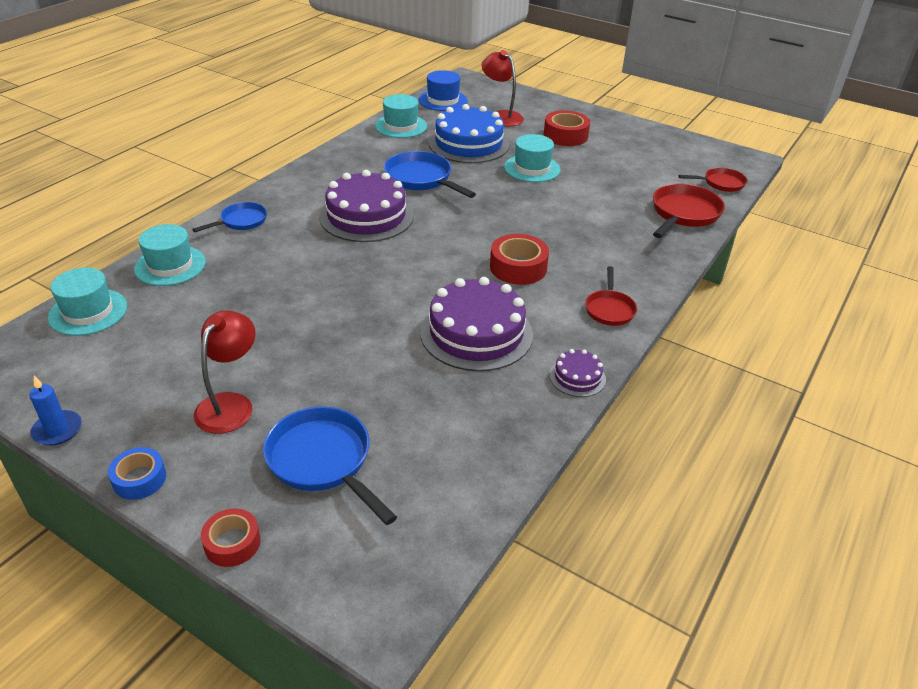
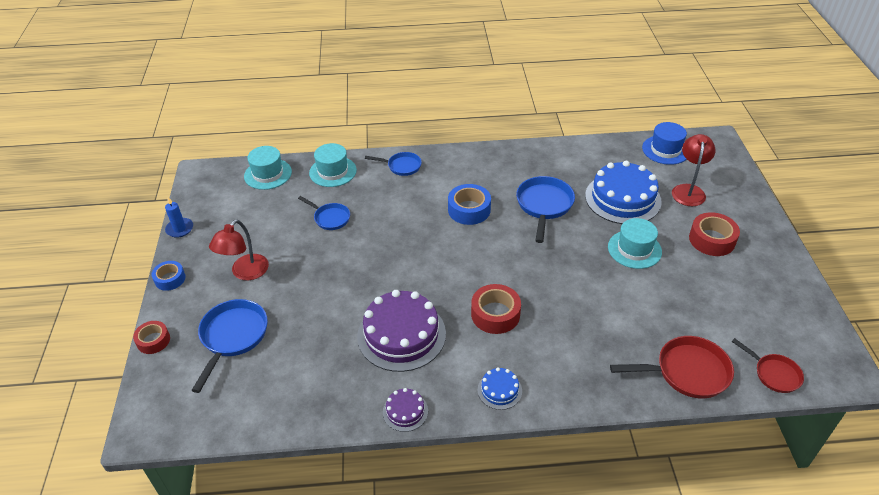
camera: 55 degrees right, 5 degrees up
(230, 404) = (245, 273): red lamp -> red lamp turned 135 degrees clockwise
(241, 301) = (330, 218): none -> blue pan
(366, 216) = (469, 210): purple cake -> blue tape
(401, 126) = (598, 154): turquoise hat -> none
(609, 309) = (499, 390): red pan -> blue cake

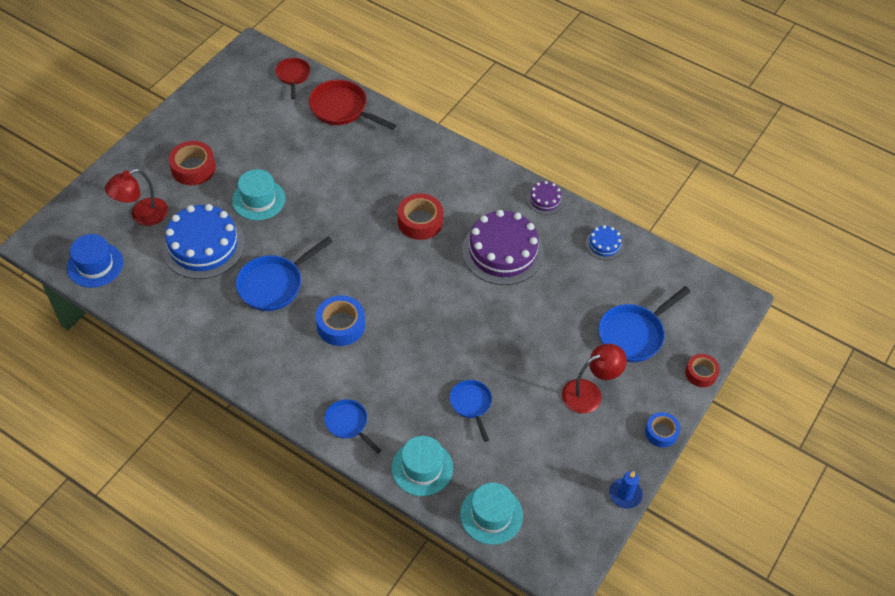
camera: 145 degrees left, 10 degrees up
(499, 390) = (471, 173): blue cake -> blue cake (604, 244)

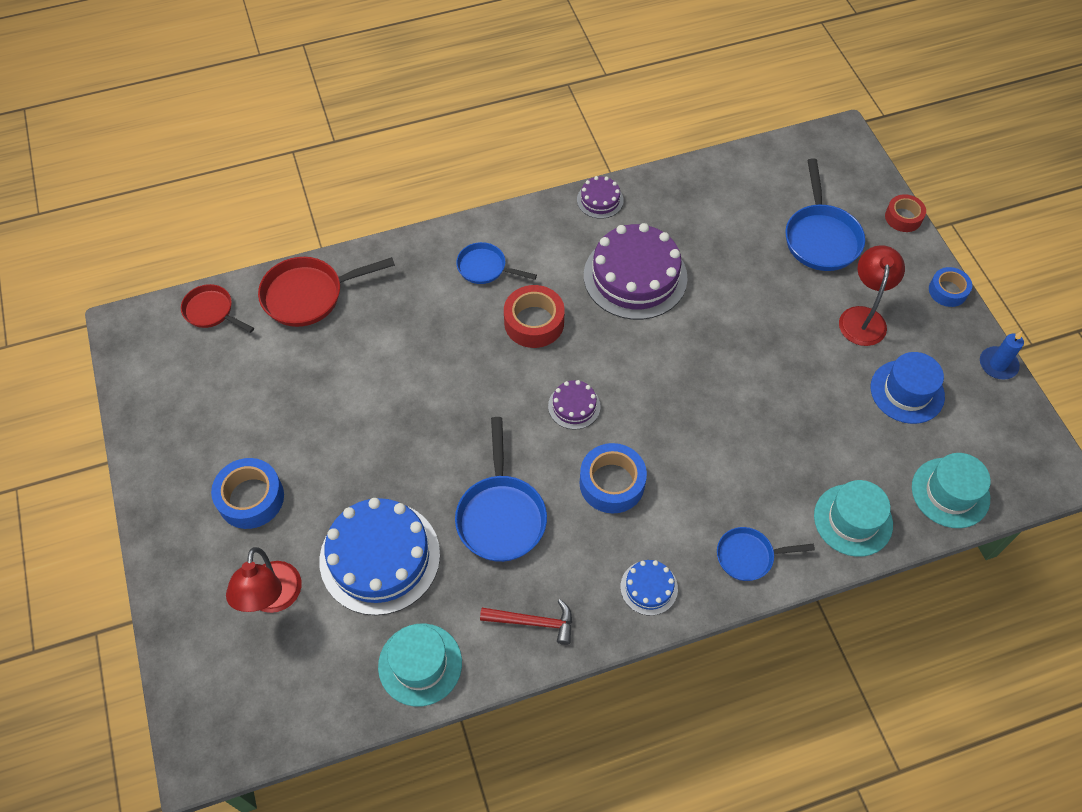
camera: 50 degrees left, 5 degrees up
(95, 265) = (302, 701): blue hat -> blue hat (907, 392)
(193, 168) = (251, 498): red tape -> blue tape
(219, 340) = (533, 622): none -> red hammer
(258, 199) = (363, 457): turquoise hat -> turquoise hat (420, 664)
(378, 276) = (574, 406): none -> purple cake
(471, 404) = (805, 425): blue pan -> blue pan (485, 268)
(604, 244) = (696, 190): blue cake -> blue cake (649, 587)

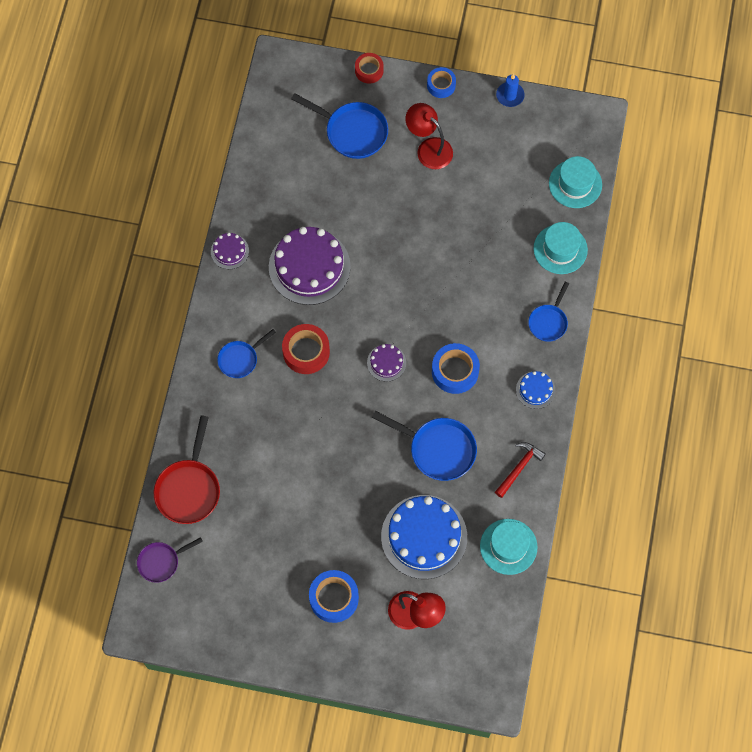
camera: 60 degrees left, 10 degrees up
(211, 311) = (161, 562): red pan -> purple pan
(907, 392) = (496, 160): blue hat -> none

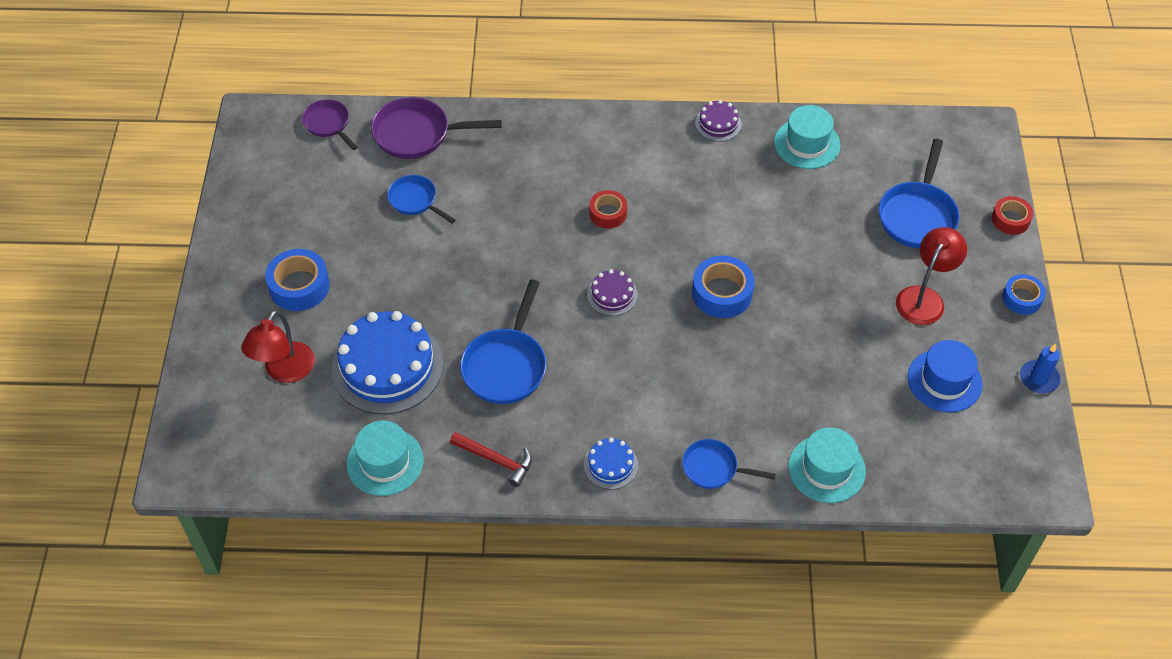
camera: 80 degrees right, 15 degrees down
(189, 489) = (417, 134): red pan -> purple pan
(240, 359) = (584, 154): blue pan -> blue pan (415, 200)
(306, 352) = (608, 213): red tape -> red tape, size x0.65
(309, 266) = (720, 200): purple cake -> none
(455, 371) = (617, 369): blue tape -> blue tape (722, 293)
(501, 155) = (944, 381): none -> blue hat
(575, 184) = (933, 475): turquoise hat -> turquoise hat (807, 144)

